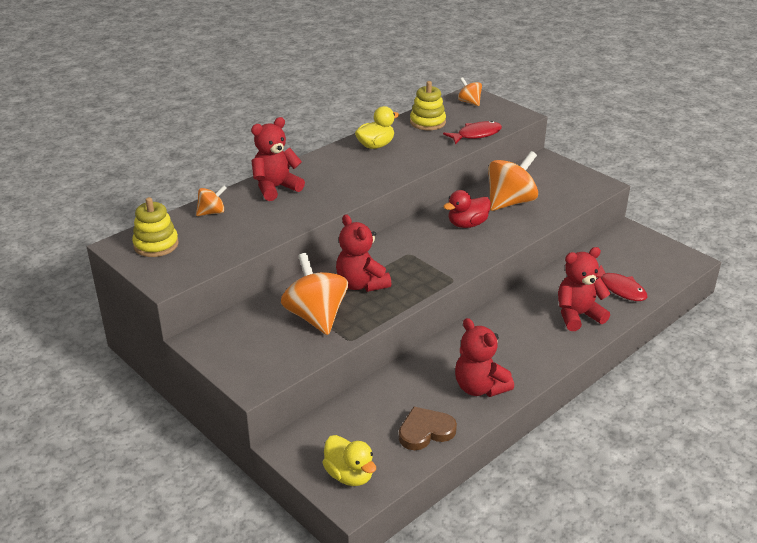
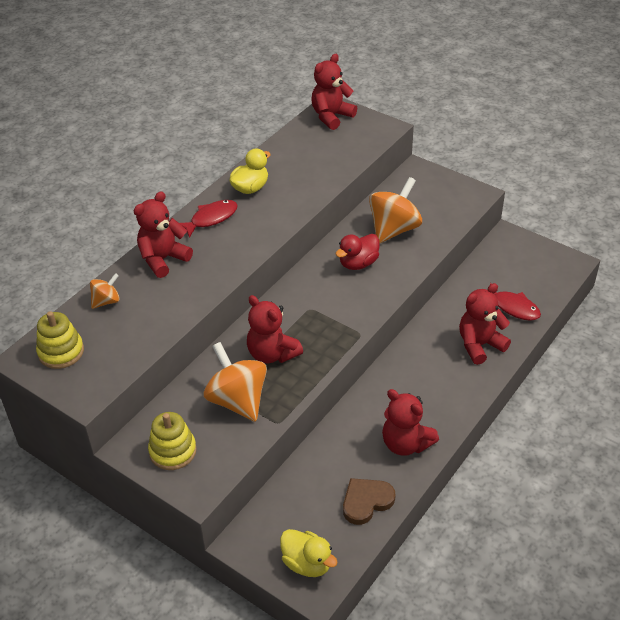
camera: 10 degrees left, 10 degrees up
(427, 122) = (295, 149): yellow stacking toy -> yellow stacking toy (173, 451)
(469, 102) = (331, 116): orange spinning top -> red teddy bear
(476, 135) = (348, 159): red fish -> red fish (211, 219)

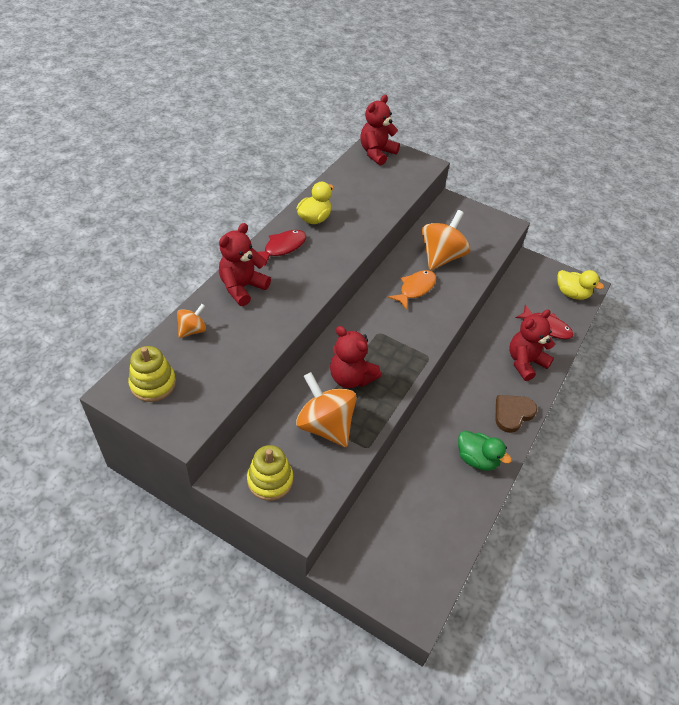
camera: 10 degrees left, 5 degrees up
(307, 563) = (406, 585): yellow duck -> yellow duck (571, 294)
(358, 263) = (415, 289): red duck -> orange fish
(366, 501) = (451, 519): brown heart -> brown heart (512, 414)
(406, 443) = (477, 459): red teddy bear -> green duck

